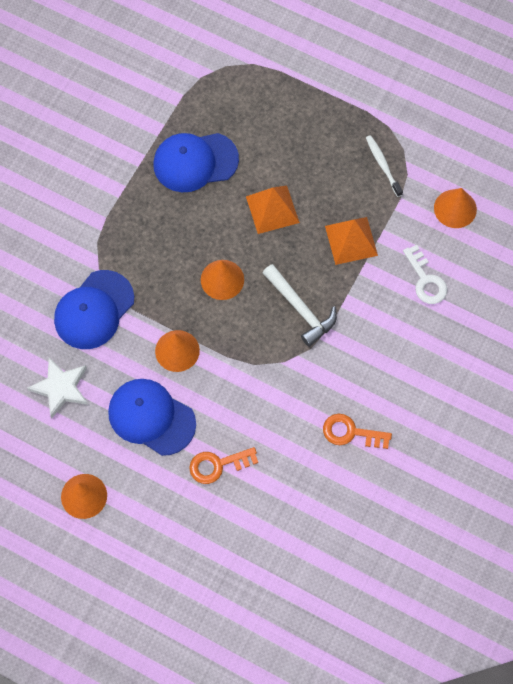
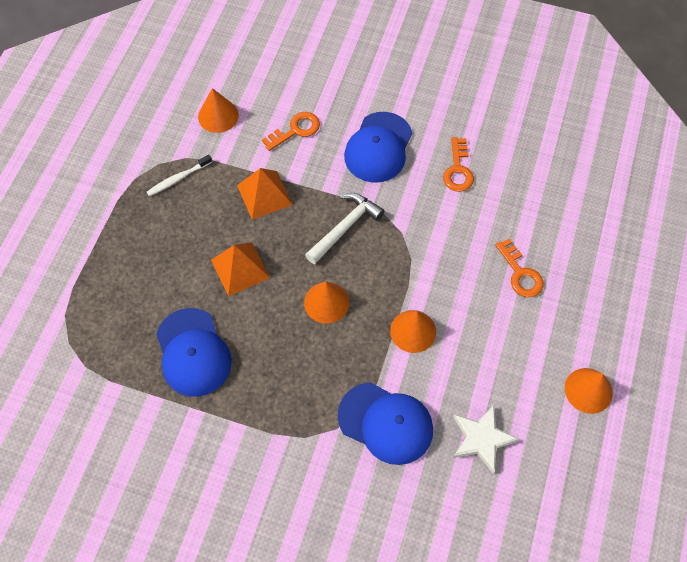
camera: 100 degrees left, 5 degrees down
(151, 417) = (489, 342): blue cap -> blue cap (378, 147)
(426, 280) = (296, 130): white key -> orange key

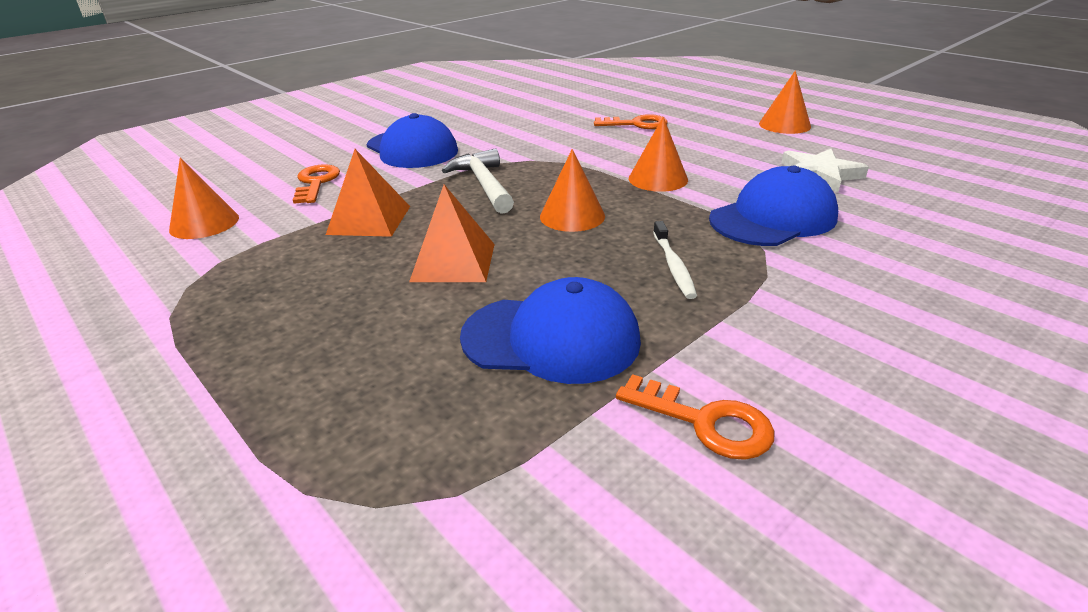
camera: 60 degrees left, 30 degrees down
(178, 178) = (239, 276): white toothbrush -> white toothbrush (673, 266)
(458, 170) = (492, 124): orange key -> orange key (705, 422)

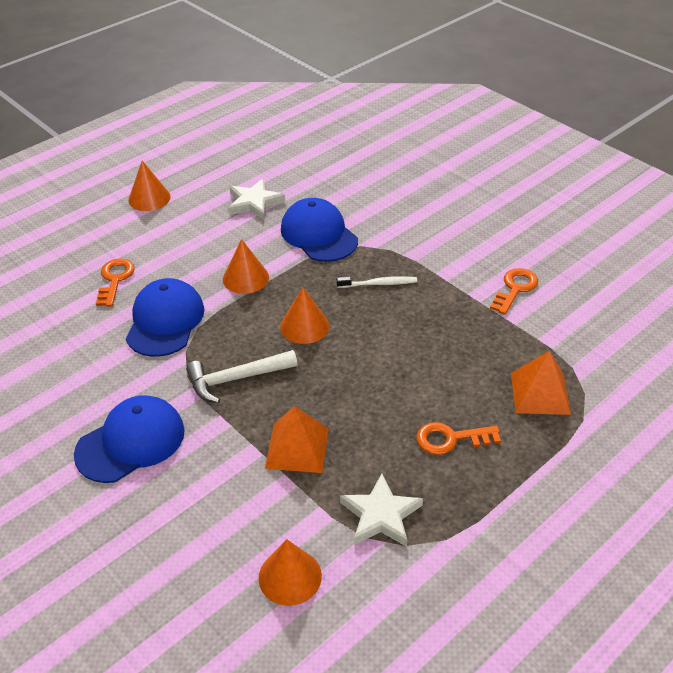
camera: 90 degrees left, 10 degrees up
(240, 271) = (381, 515): none -> white star
(316, 182) = (206, 508): orange key -> orange key (450, 439)
(453, 262) = (371, 386): orange pyramid -> orange pyramid (540, 393)
(551, 338) = (457, 337): blue cap -> blue cap (165, 321)

